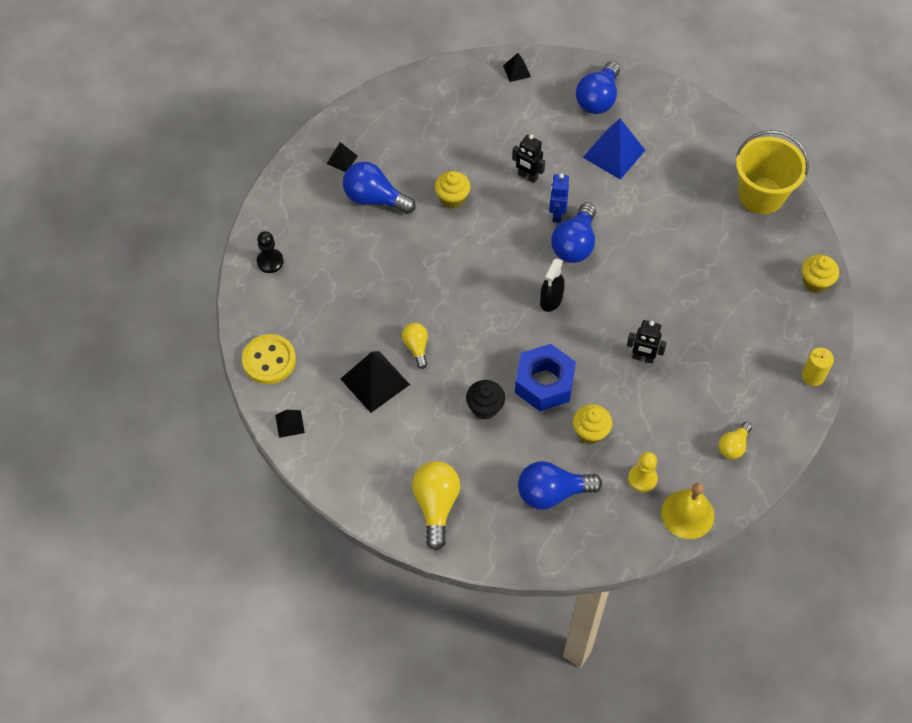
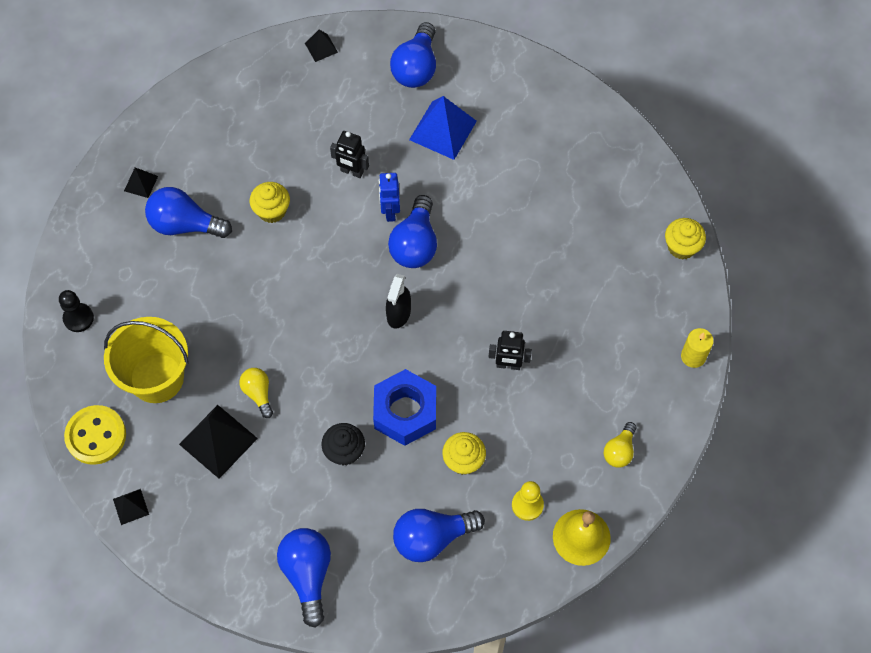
camera: 10 degrees left, 5 degrees up
(436, 505) = (307, 574): yellow light bulb -> blue light bulb
(761, 195) = (610, 155): yellow bucket -> yellow bucket (157, 378)

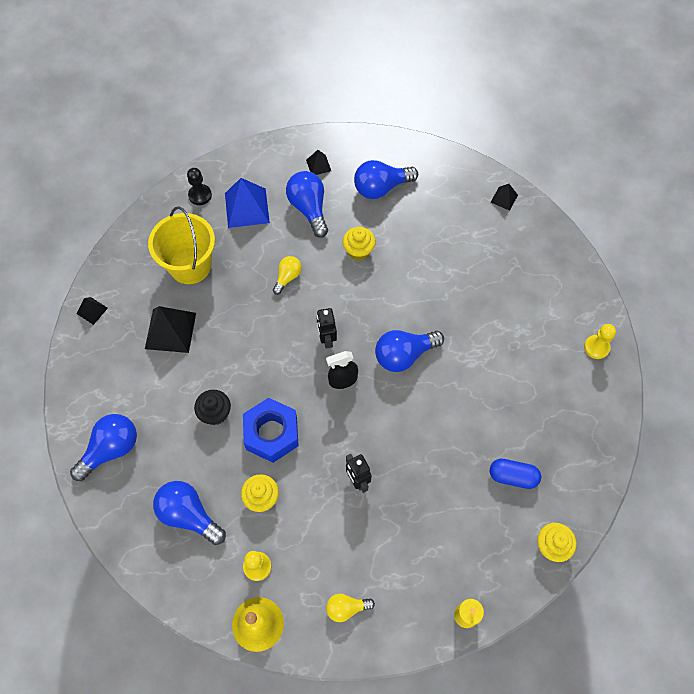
camera: 55 degrees right, 0 degrees up
(96, 436) = (127, 259): yellow button -> none
(258, 393) = (220, 331): yellow light bulb -> yellow light bulb (288, 277)
(351, 171) = (426, 279): black robot -> black robot (327, 339)
(390, 211) = (416, 322): blue robot -> none
(416, 68) = (540, 265): blue light bulb -> blue light bulb (381, 188)
(442, 130) = (507, 314): blue pyramid -> blue pyramid (247, 208)
(531, 82) = (596, 347): none -> yellow pawn
(599, 234) = (513, 476): none -> blue capsule

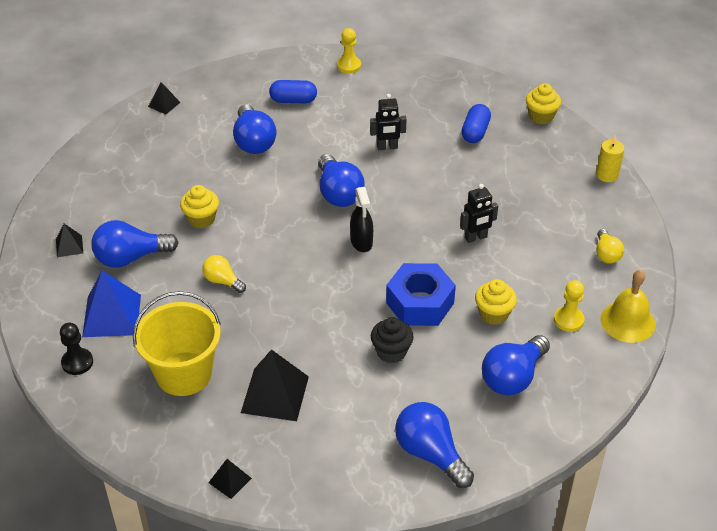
camera: 85 degrees left, 20 degrees down
(327, 339) = (310, 252): black robot -> black robot (387, 147)
(381, 188) = (120, 195): blue light bulb -> blue light bulb (253, 141)
(530, 303) = (293, 100): none -> blue capsule

